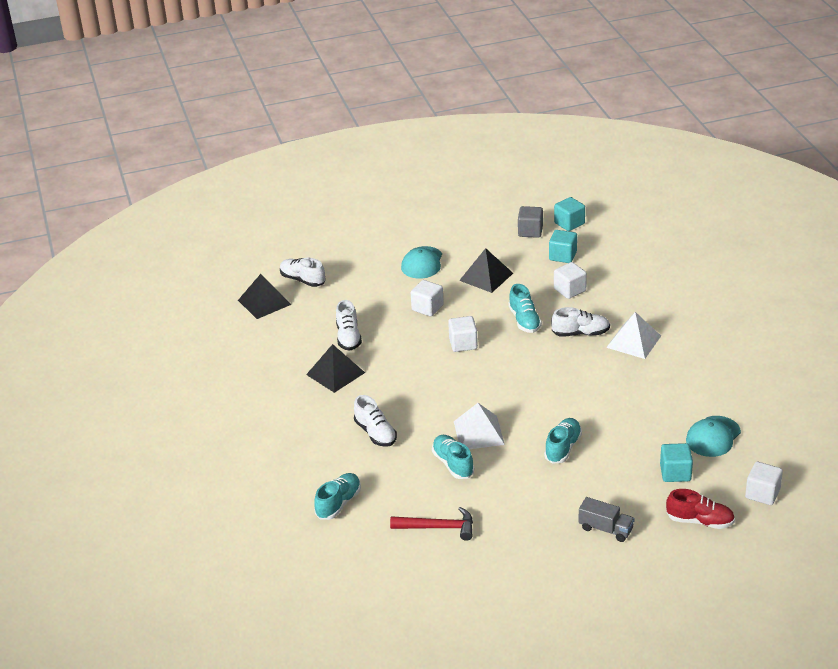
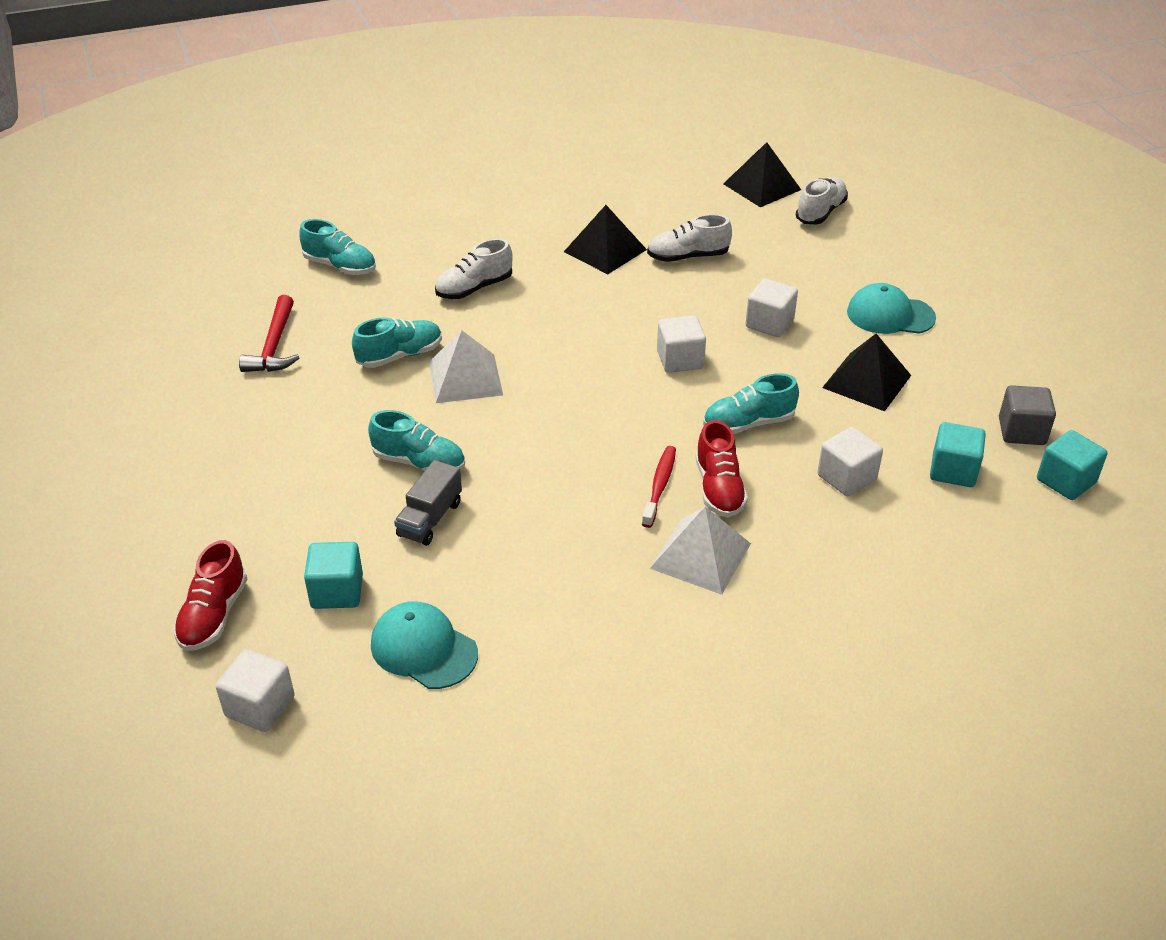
camera: 85 degrees right, 5 degrees up
(580, 333) = (719, 488): white shoe -> red shoe
(580, 354) = (659, 486): none -> red toothbrush
(605, 529) = (227, 504): grey truck -> grey truck (430, 519)

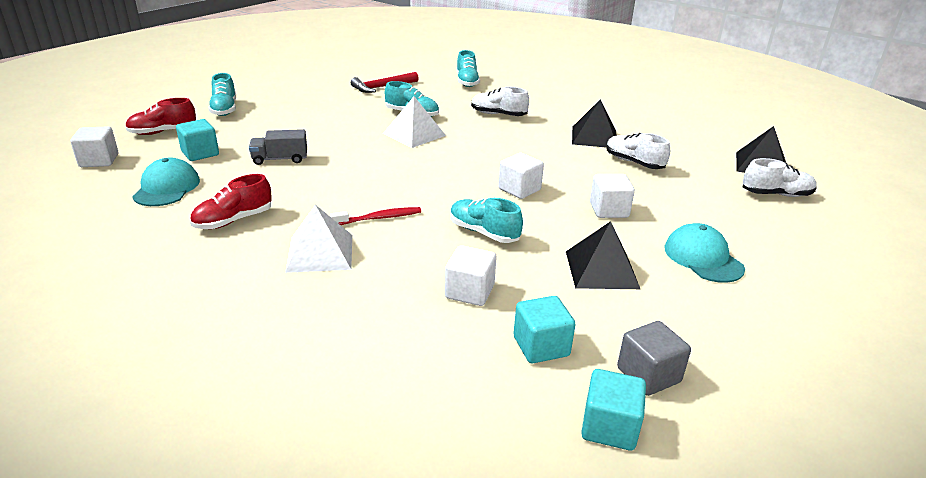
camera: 55 degrees right, 10 degrees down
(419, 462) = (326, 143): turquoise shoe -> turquoise shoe (224, 109)
(719, 488) = (399, 240): red shoe -> red shoe (233, 220)

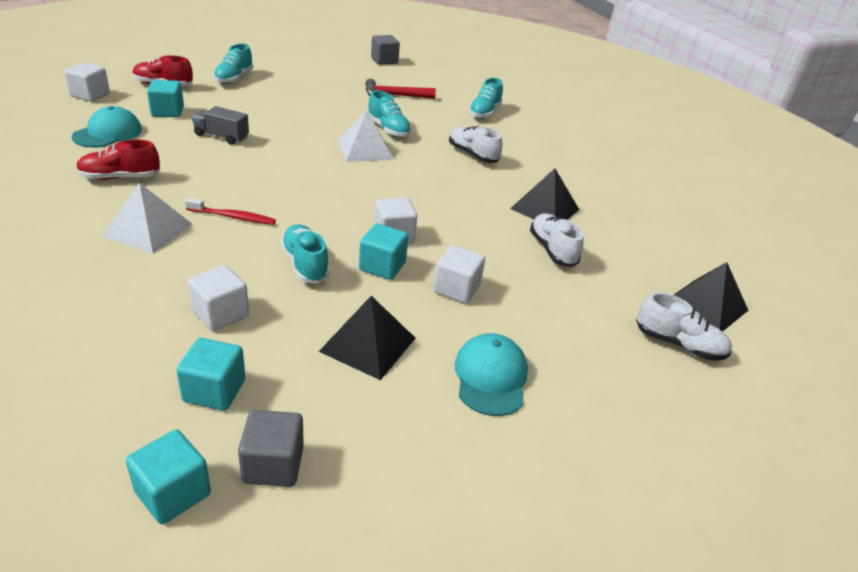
camera: 25 degrees right, 5 degrees up
(337, 62) = (384, 60): none -> grey cube
(540, 213) = (382, 266): none -> turquoise cube

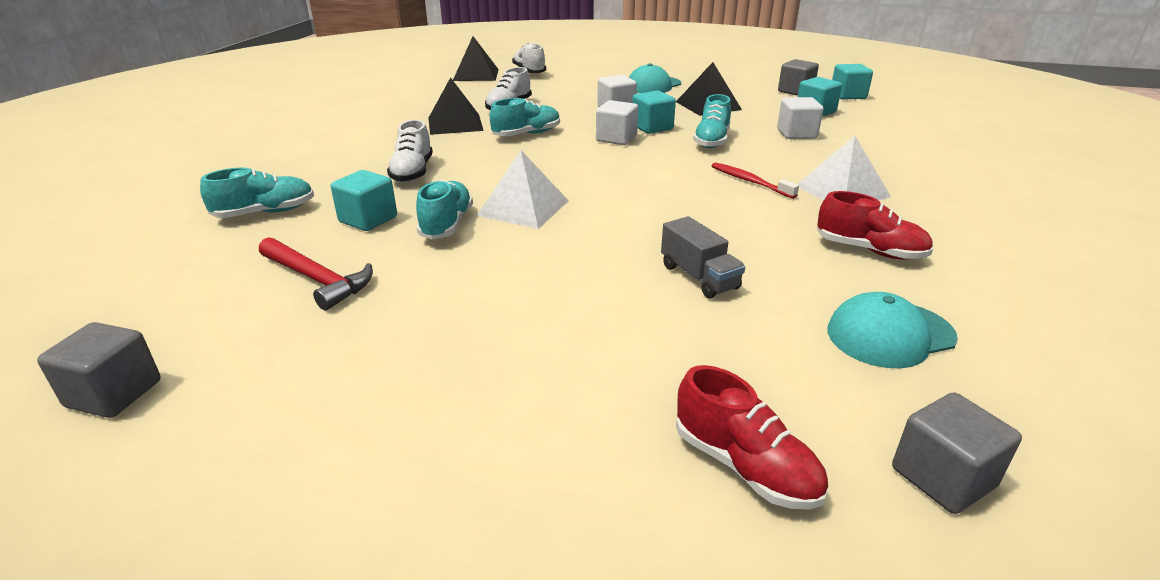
camera: 135 degrees left, 5 degrees down
(90, 95) = (942, 477): white cube -> grey cube
(167, 112) = (766, 359): turquoise cube -> turquoise cube (368, 219)
(234, 78) = (553, 437): turquoise shoe -> turquoise shoe (526, 134)

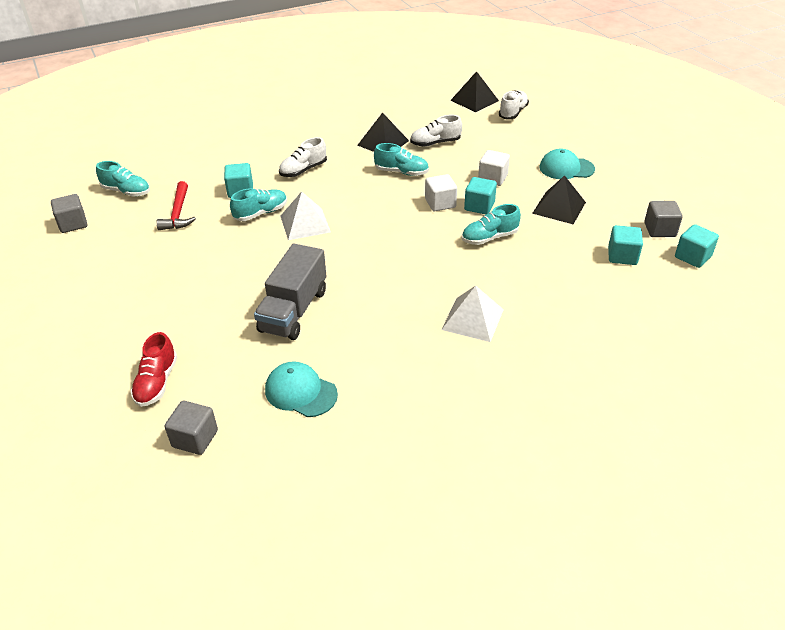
camera: 50 degrees right, 10 degrees up
(265, 213) = (215, 163): turquoise shoe -> turquoise shoe (126, 191)
(699, 277) = (294, 311): grey truck -> grey truck, size x1.74
(750, 182) = (439, 279): red toothbrush -> none
(796, 134) = (557, 265): white cube -> none
(869, 250) = (393, 357): red shoe -> none

